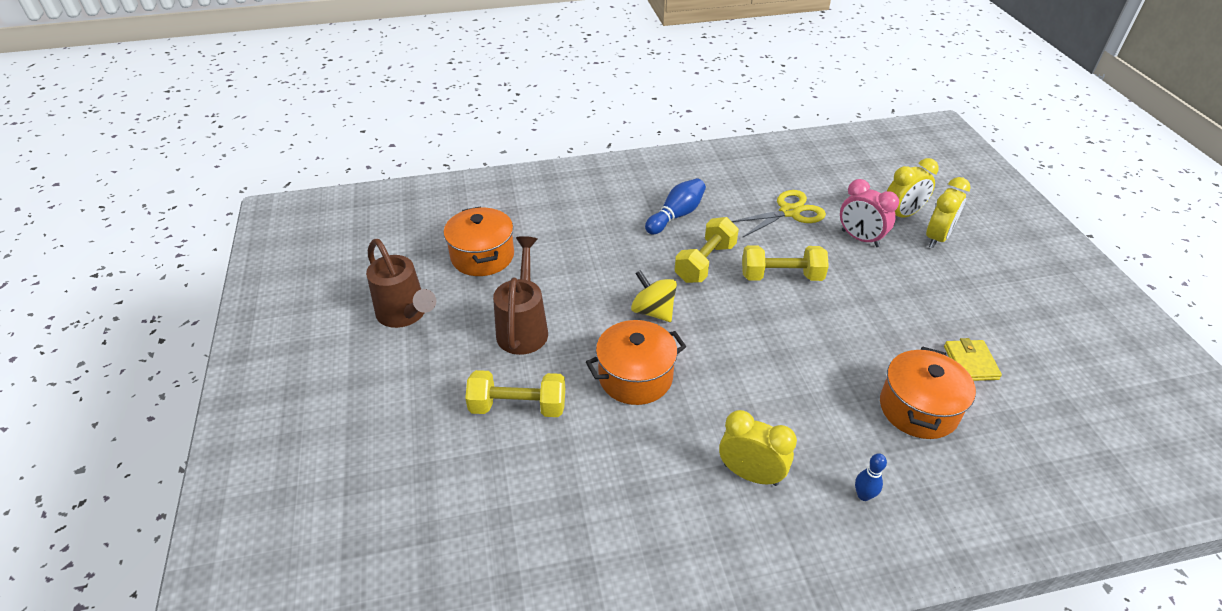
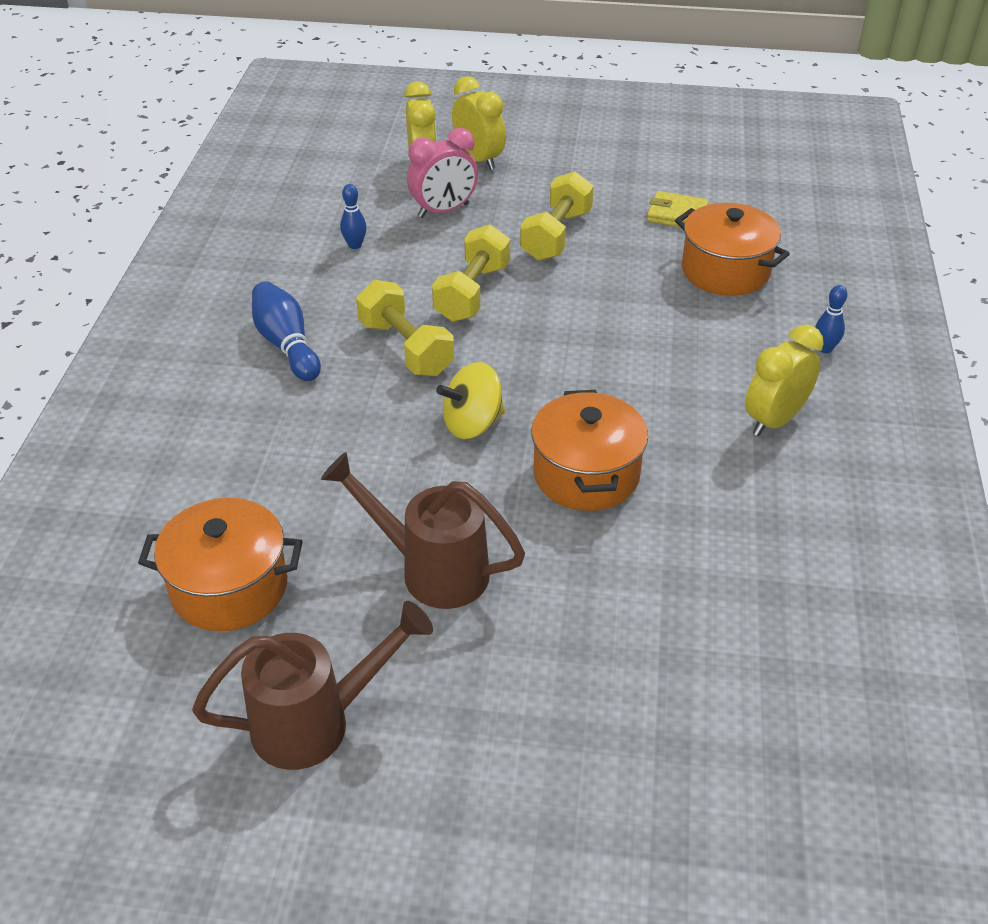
camera: 70 degrees left, 0 degrees up
(518, 407) = (590, 610): yellow dumbbell -> yellow dumbbell (556, 235)
(789, 212) = (355, 245): yellow scissors -> blue bowling pin

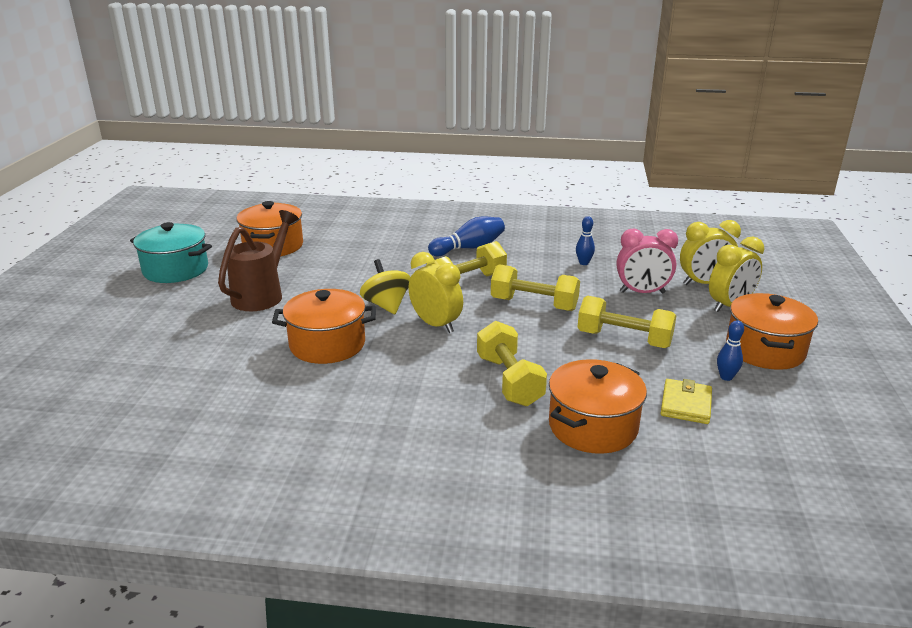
camera: 90 degrees right, 15 degrees down
(317, 722) = (176, 270): brown watering can -> turquoise pot
(443, 211) = (642, 292): pink clock -> pink clock turned 60 degrees counterclockwise
(572, 156) = (765, 350): none -> orange pot
(652, 319) = (509, 381): none -> yellow dumbbell
(774, 420) = (370, 434): yellow clock -> yellow clock (436, 325)
(824, 348) = (471, 478): blue bowling pin -> blue bowling pin (726, 377)

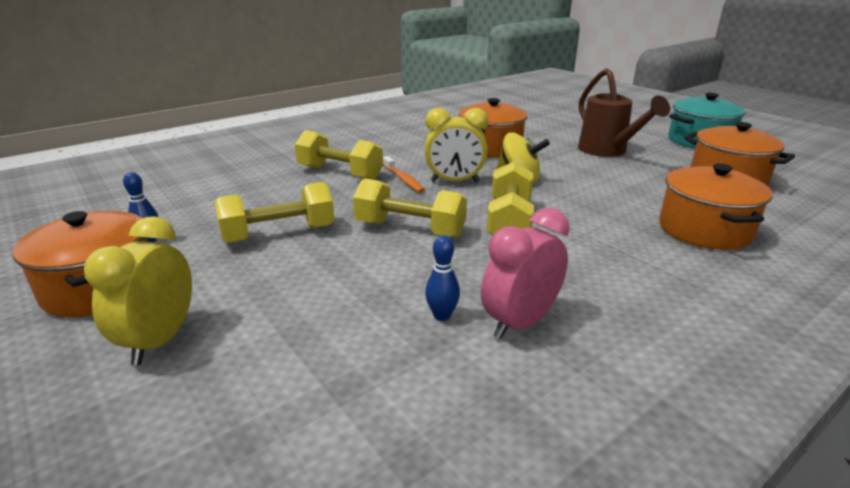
camera: 135 degrees right, 0 degrees up
(469, 248) = (604, 262): blue bowling pin -> none
(469, 345) = (403, 179): none -> orange toothbrush
(534, 304) = (410, 229): yellow dumbbell -> yellow dumbbell turned 45 degrees clockwise
(593, 426) = (251, 173): orange pot -> orange pot (704, 230)
(642, 292) = (308, 302): pink clock -> pink clock (520, 323)
(685, 404) = (184, 206): yellow wallet -> none
(704, 283) = (220, 372): yellow clock -> none

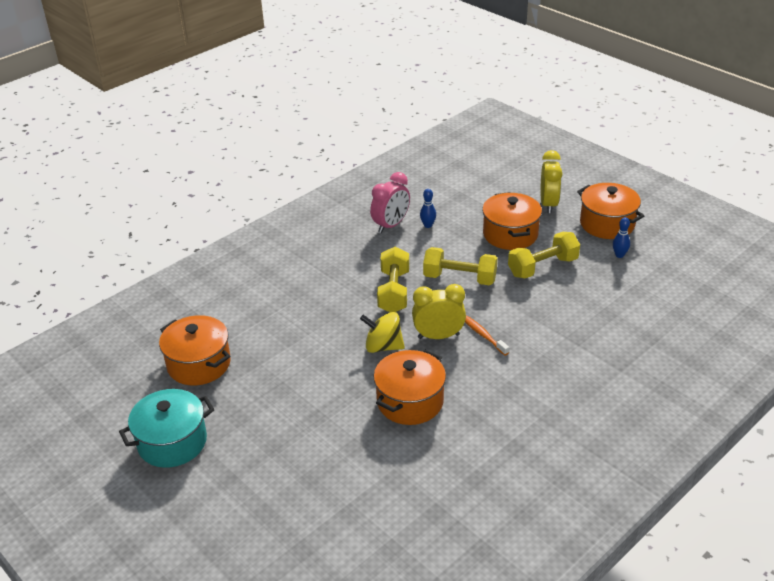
camera: 175 degrees right, 10 degrees up
(340, 173) = (542, 339): yellow dumbbell -> none
(607, 151) = (287, 405): brown watering can -> none
(704, 230) = (263, 296): orange pot -> orange pot (510, 234)

